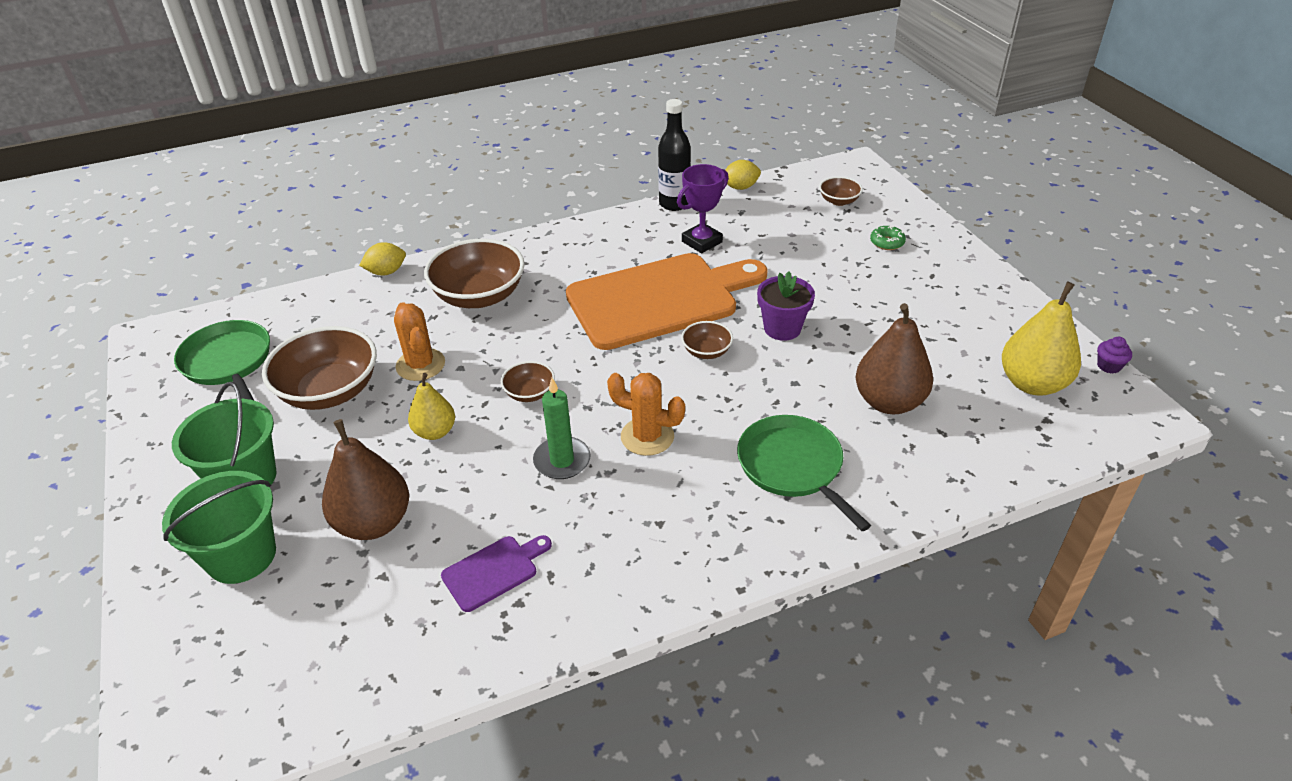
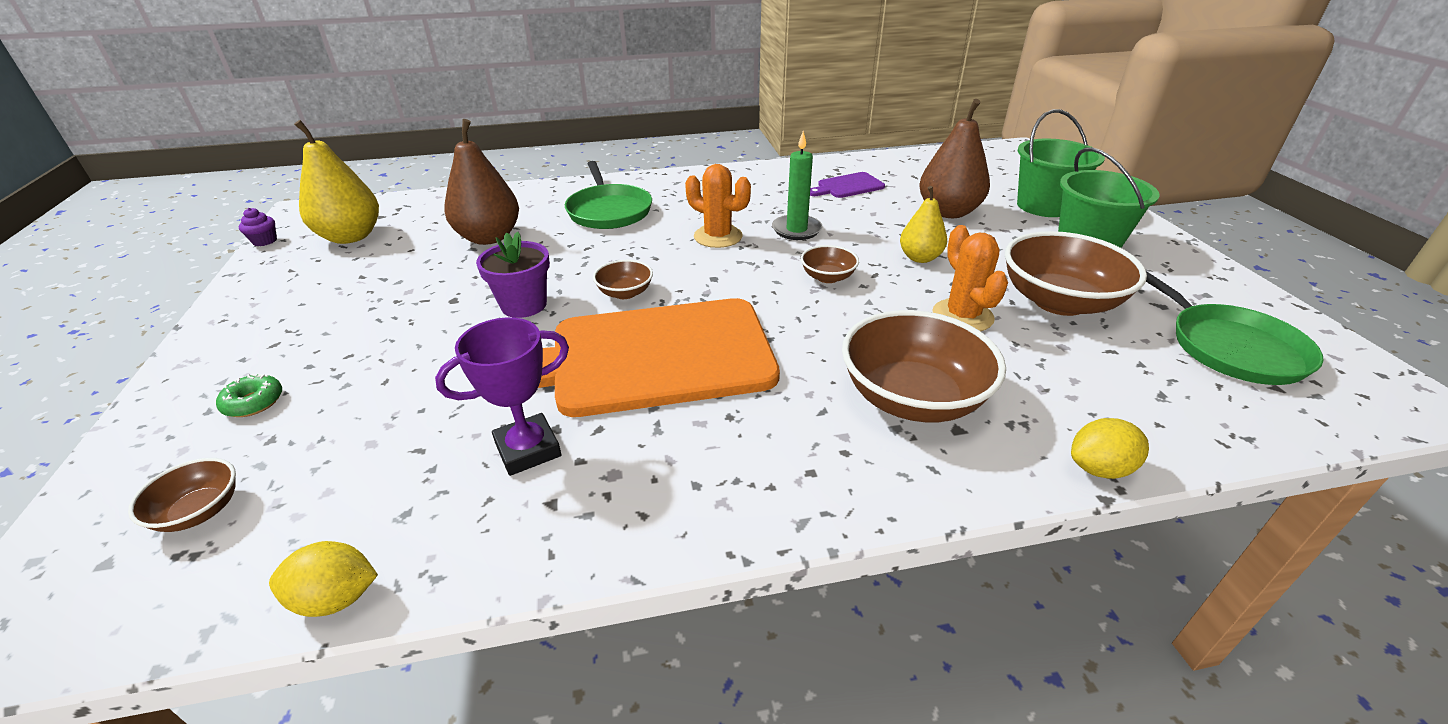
camera: 170 degrees left, 5 degrees down
(674, 204) = (515, 566): black bottle -> none

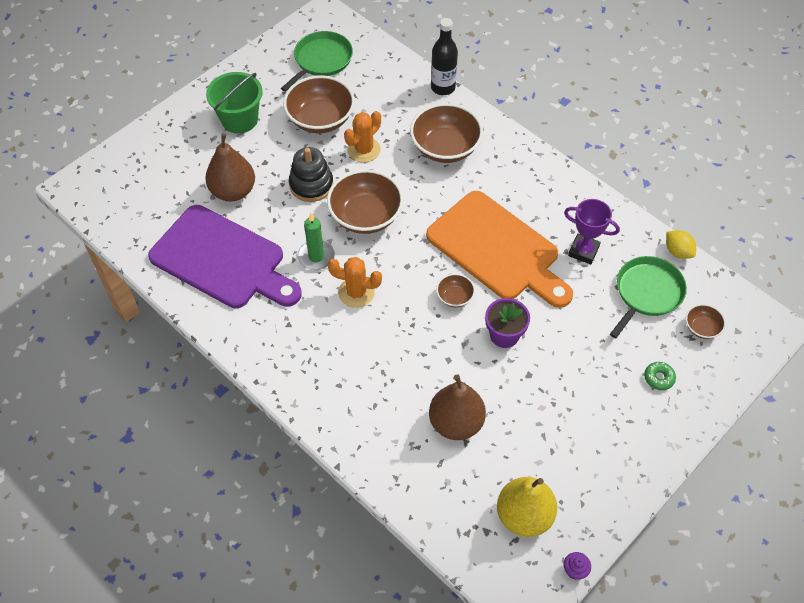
camera: 125 degrees left, 20 degrees up
(609, 211) = (365, 381): green pan -> green pan (647, 293)
(718, 236) = (356, 292): orange cactus -> orange cactus turned 75 degrees counterclockwise
(827, 277) = (366, 216): brown bowl -> brown bowl, size x2.06
(848, 186) = (222, 260): purple cutting board -> purple cutting board, size x2.43
(919, 258) = (311, 185): yellow pear -> black stacking toy
(1043, 206) = (190, 148): green bucket -> none
(1099, 468) = (443, 87): yellow lemon -> black bottle

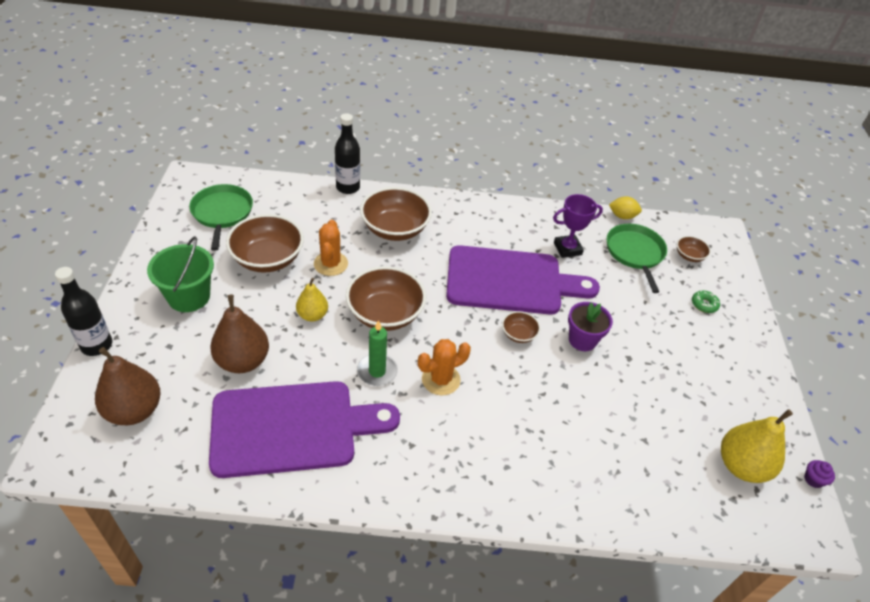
camera: 45 degrees left, 10 degrees down
(153, 123) = (97, 345): none -> black bottle
(311, 185) = (312, 315): black stacking toy -> yellow pear
(456, 423) = (622, 430): brown pear -> brown pear (134, 410)
(497, 249) = (510, 281): orange cutting board -> purple cutting board

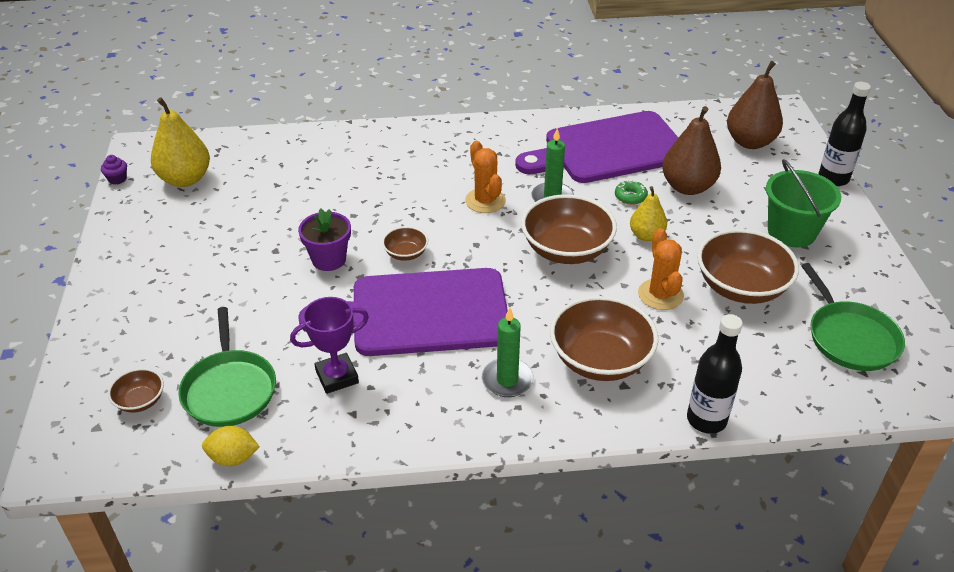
camera: 175 degrees right, 5 degrees down
(441, 379) = (485, 201): orange cactus -> orange cactus turned 75 degrees counterclockwise
(459, 228) = (507, 380): none -> green candle
(704, 304) = (151, 328): green donut -> green donut (630, 197)

